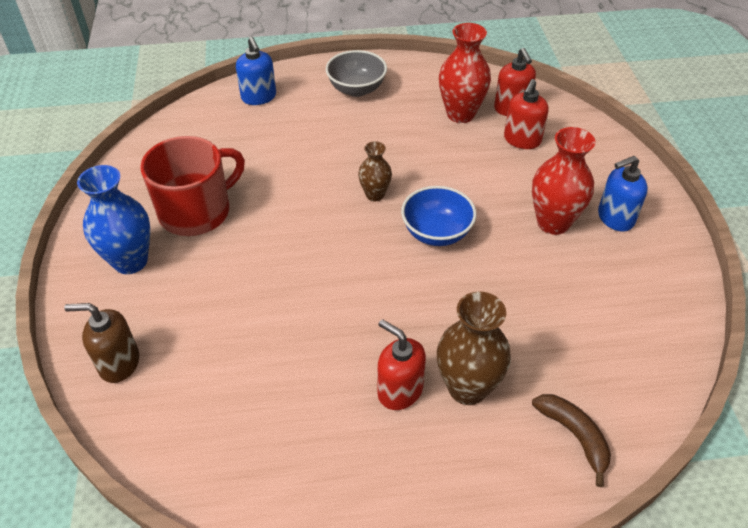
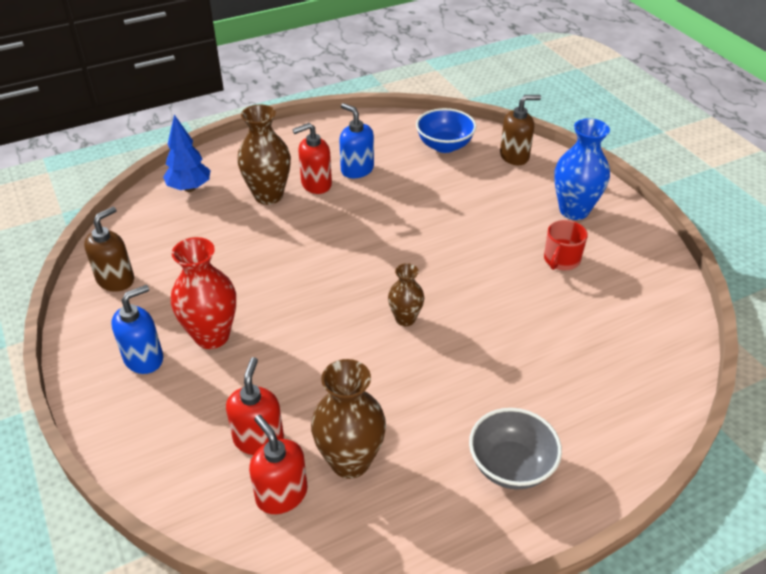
camera: 160 degrees right, 5 degrees down
(196, 211) = (561, 260): red mug -> red mug, size x0.53
(259, 97) = (624, 412): blue soap dispenser -> blue soap dispenser (357, 169)
(399, 390) = (316, 184): red soap dispenser -> red soap dispenser turned 135 degrees clockwise
(436, 233) = (327, 296): blue bowl -> blue bowl (444, 146)
(460, 114) = (350, 461): red vase -> brown vase
(574, 436) = (189, 188): brown banana -> blue tree
(656, 309) = (116, 279): none -> brown soap dispenser

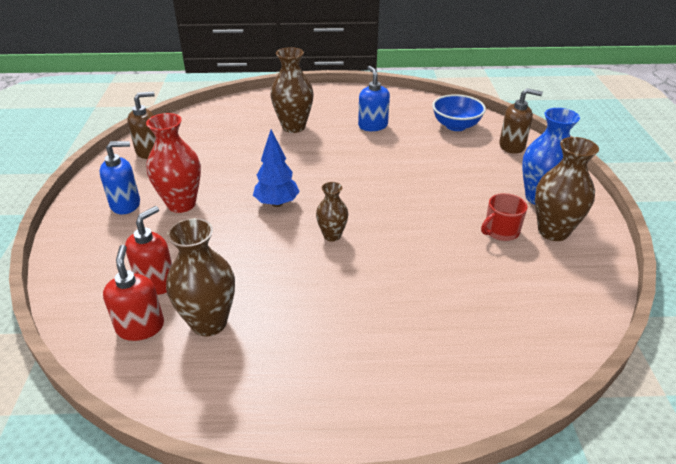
camera: 25 degrees right, 5 degrees down
(189, 188) = (243, 110): blue tree -> blue tree (277, 203)
(316, 184) = (334, 128): red soap dispenser -> none
(511, 466) = (336, 376): grey bowl -> none
(606, 245) = (553, 231): none -> brown vase

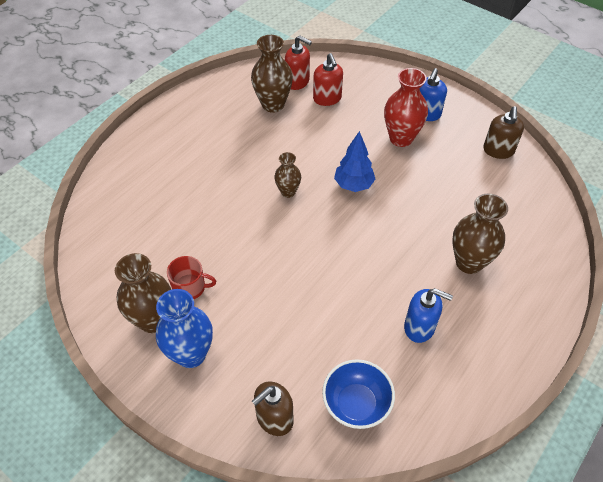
camera: 130 degrees right, 15 degrees up
(500, 231) = (190, 287): red mug -> red mug turned 90 degrees clockwise

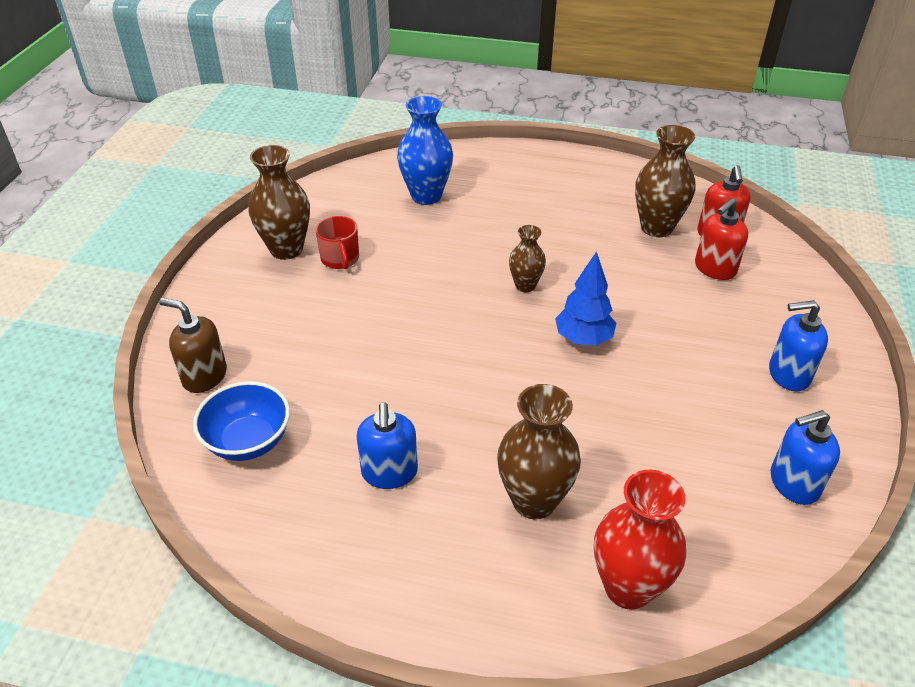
camera: 65 degrees right, 10 degrees down
(191, 354) = (258, 288): blue vase -> blue vase (426, 196)
(401, 138) = (711, 361): red vase -> red vase (628, 587)
(498, 150) = (793, 483): brown soap dispenser -> blue soap dispenser

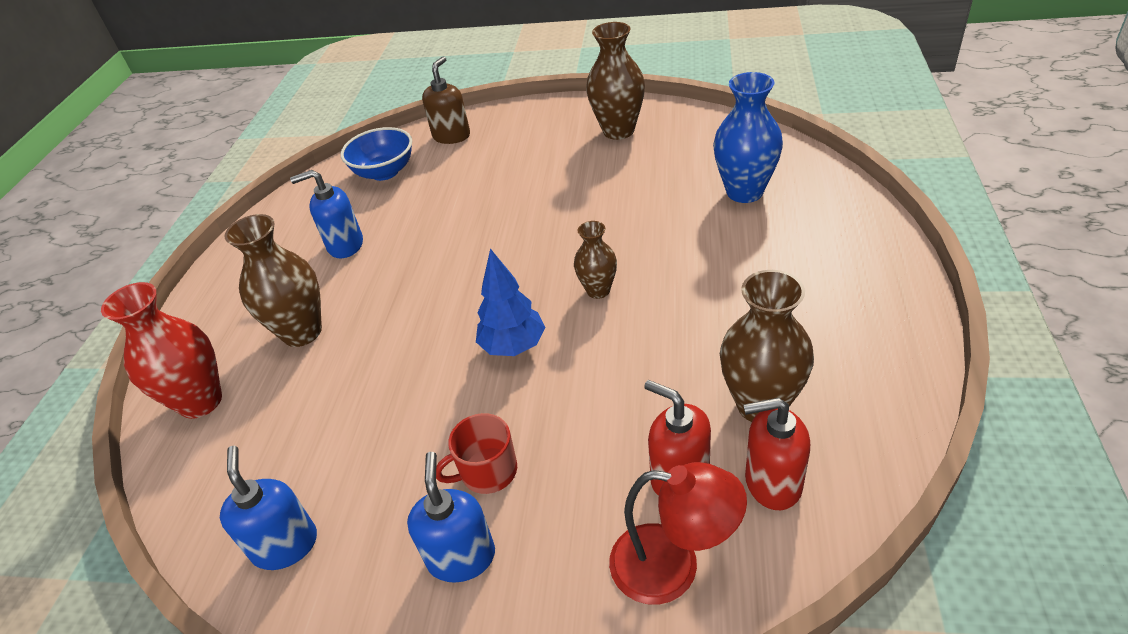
camera: 90 degrees right, 0 degrees up
(340, 259) = (612, 162): red mug -> red mug (487, 471)
(780, 280) = (673, 566): none -> red lamp

